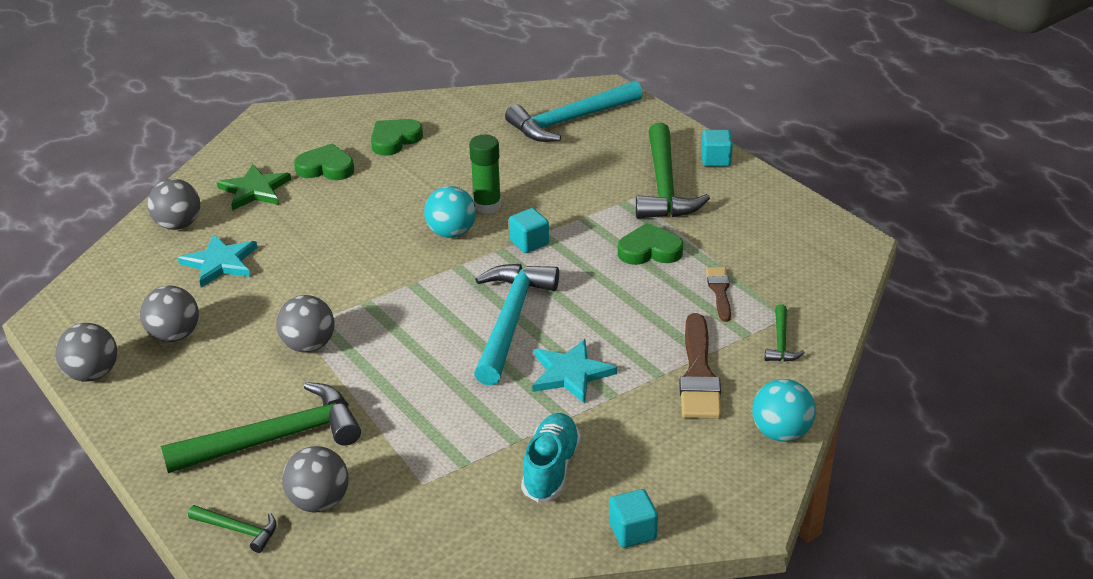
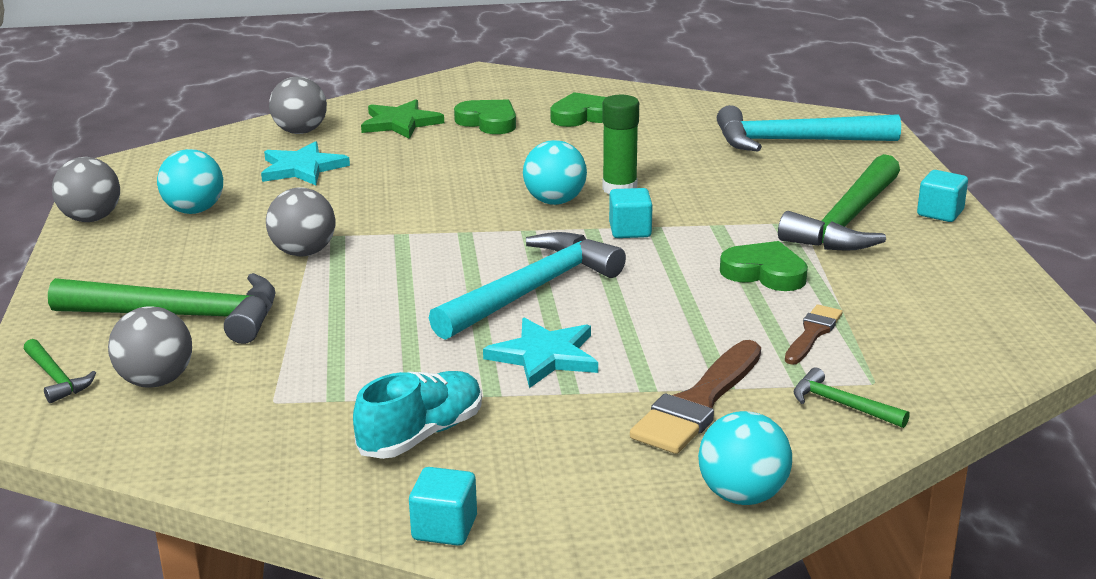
camera: 30 degrees right, 10 degrees down
(174, 335) = (194, 210): grey ball -> turquoise ball
(781, 342) = (842, 405): green hammer -> green hammer turned 90 degrees clockwise

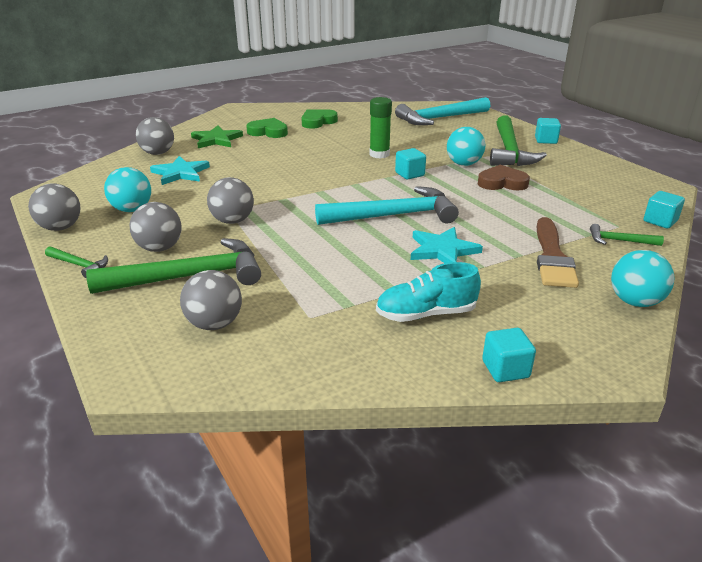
camera: 25 degrees left, 5 degrees up
(56, 378) = (136, 340): green hammer -> green hammer (79, 265)
(180, 271) = (160, 248): none -> grey ball
(421, 435) = (426, 314): turquoise shoe -> turquoise shoe turned 120 degrees counterclockwise
(532, 290) = (393, 215): turquoise hammer -> turquoise hammer turned 60 degrees clockwise
(555, 201) = (352, 166): turquoise ball -> turquoise ball (464, 164)
(765, 273) = (502, 183): green heart -> brown heart
(812, 333) = (561, 208): brown brush -> none
(959, 390) = (660, 221): none -> turquoise cube

